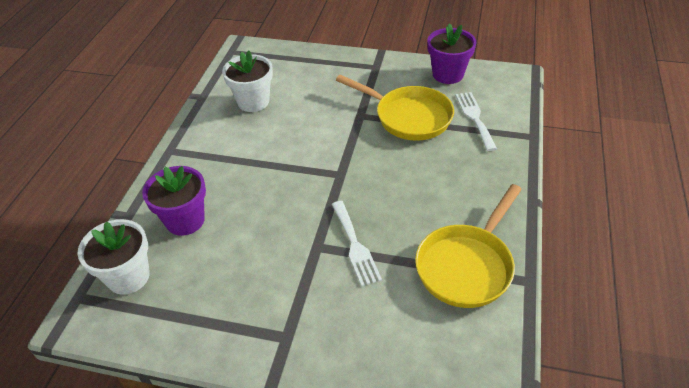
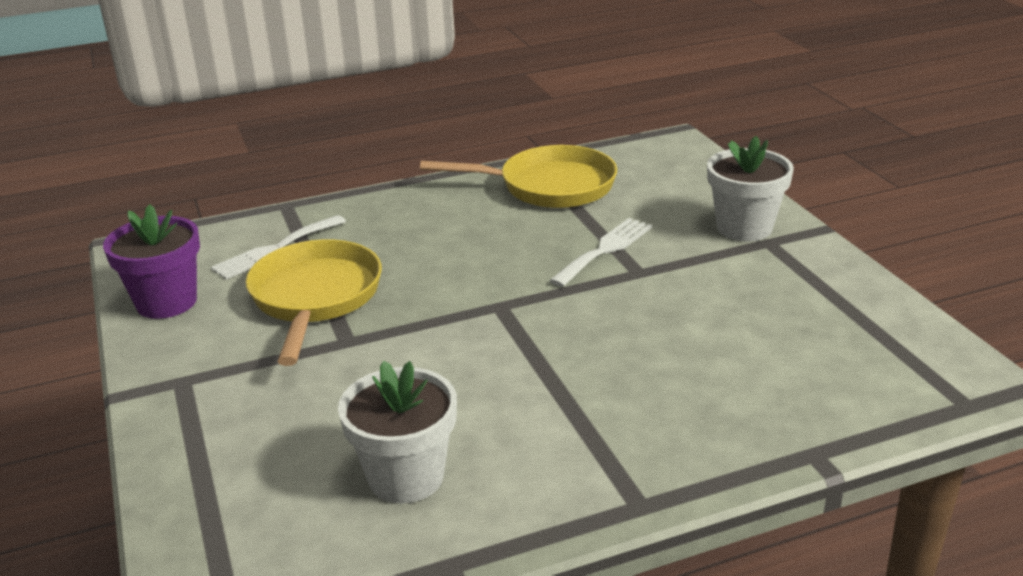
camera: 125 degrees left, 15 degrees down
(128, 277) = (881, 382): white flower pot -> white flower pot (744, 228)
(185, 220) = (742, 390): purple flower pot -> none

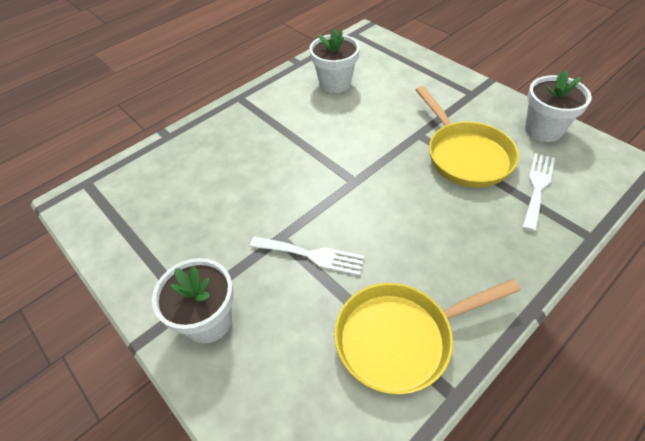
camera: 160 degrees right, 20 degrees up
(166, 302) = (543, 130): purple flower pot -> white flower pot
(605, 250) = (312, 255): white fork -> white fork turned 90 degrees counterclockwise

